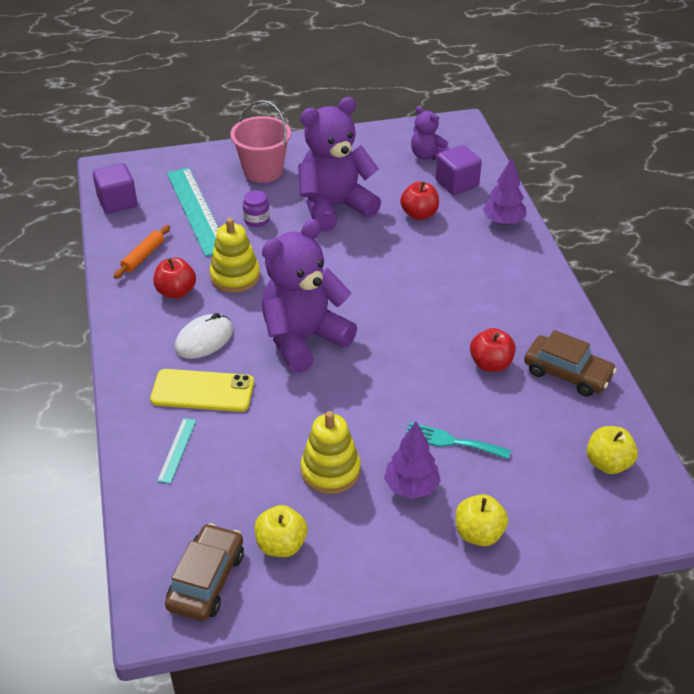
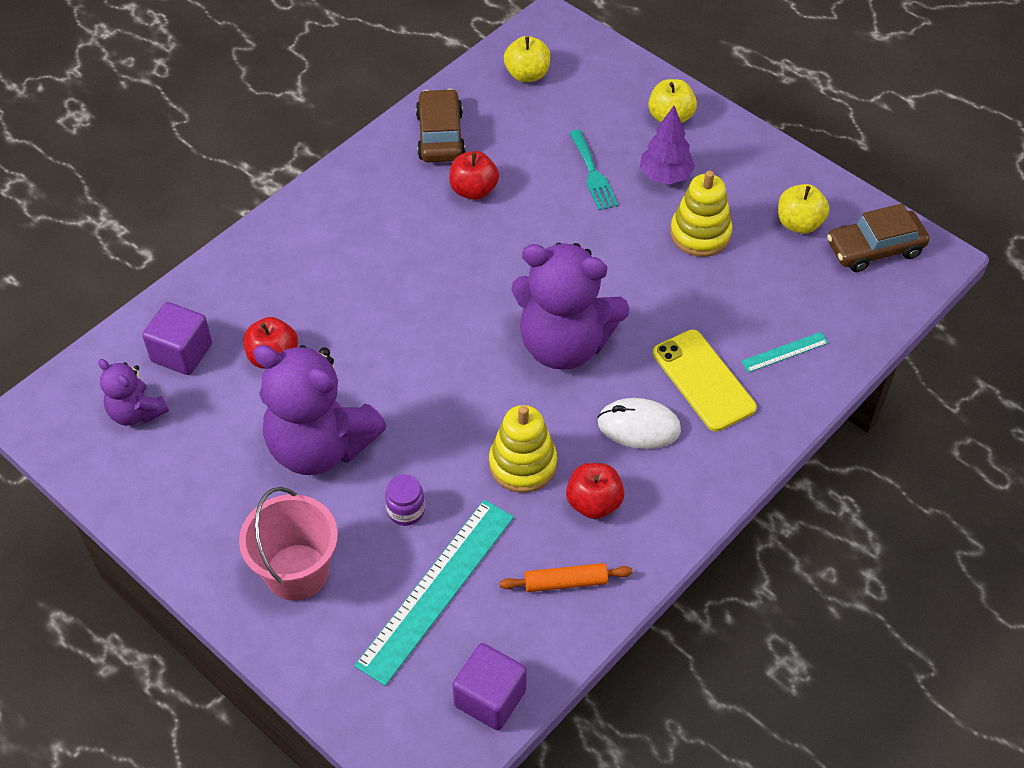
camera: 125 degrees left, 10 degrees up
(427, 155) = (136, 412): purple teddy bear -> purple teddy bear turned 120 degrees clockwise
(503, 221) = (231, 277): purple tree -> none

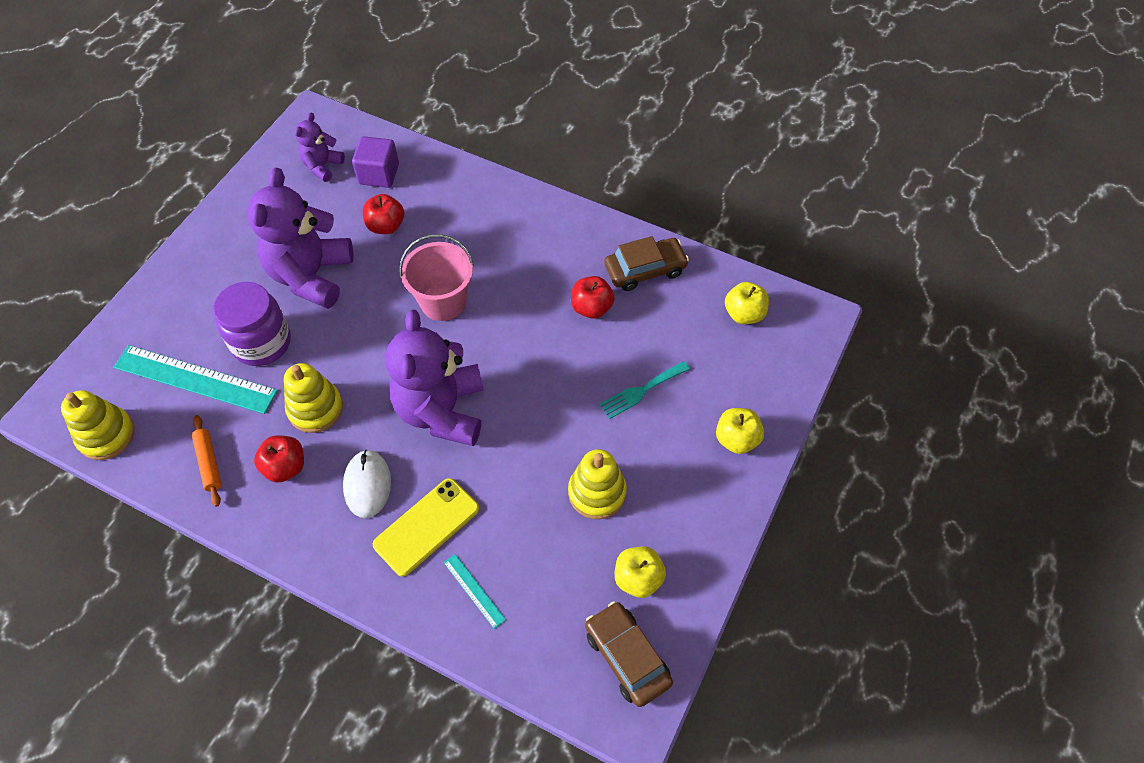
camera: 75 degrees right, 5 degrees up
(297, 572) = (202, 292): pink bucket -> pink bucket (443, 301)
(406, 510) = (262, 342): purple jar -> purple jar, size x2.08
(490, 698) = (106, 435): purple cube -> yellow stacking toy
(665, 176) = (659, 449): purple tree -> none

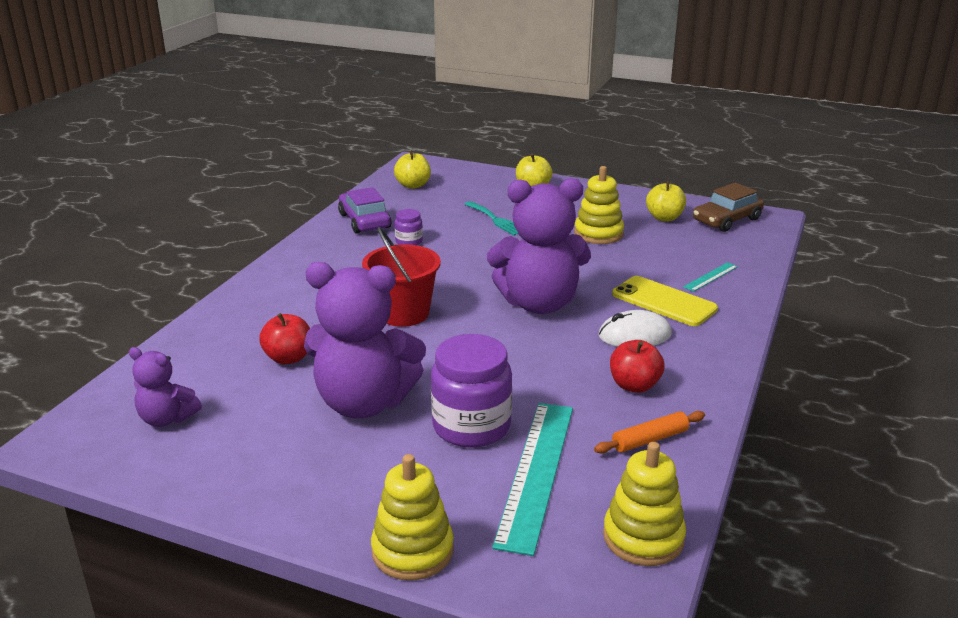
camera: 95 degrees left, 30 degrees down
(315, 408) = (556, 376): yellow stacking toy -> yellow stacking toy (412, 551)
(379, 174) = (197, 372): purple cube -> none
(443, 301) = (403, 313): pink bucket -> red bucket
(591, 308) = (409, 241): red apple -> purple jar
(645, 270) = (364, 221): brown car -> purple car

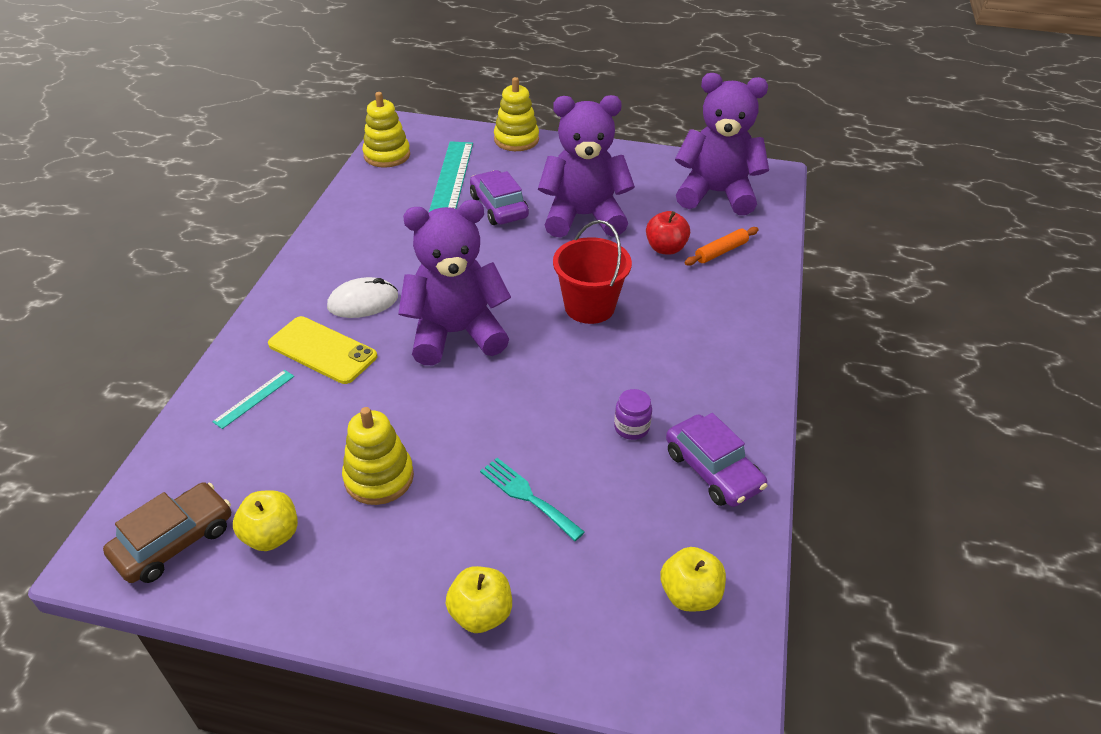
camera: 170 degrees right, 15 degrees up
(167, 418) = (716, 194): purple teddy bear -> purple teddy bear, size x1.97
(471, 426) = (499, 207): purple jar -> purple car
(634, 385) = (373, 250): red apple -> none
(650, 439) = (370, 209): orange rolling pin -> orange rolling pin (721, 251)

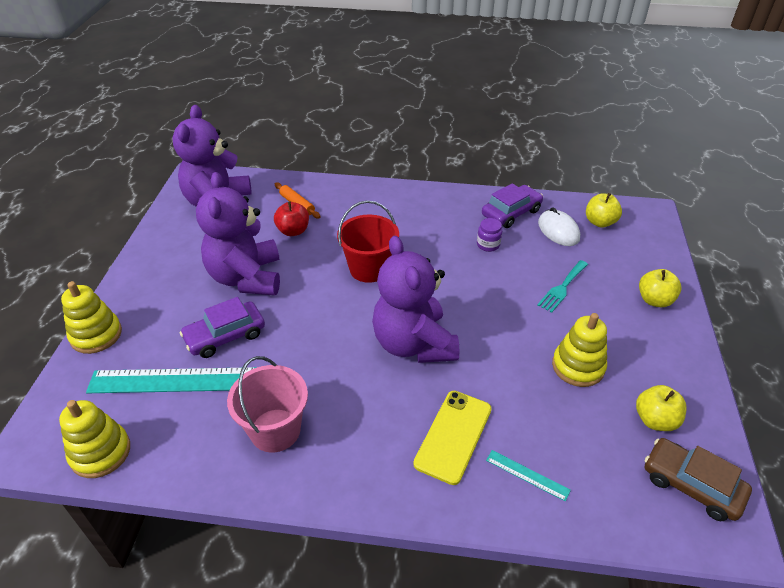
camera: 95 degrees left, 0 degrees up
(363, 302) = (380, 418): white mouse -> white mouse (558, 230)
(374, 238) = (275, 430): none -> pink bucket

